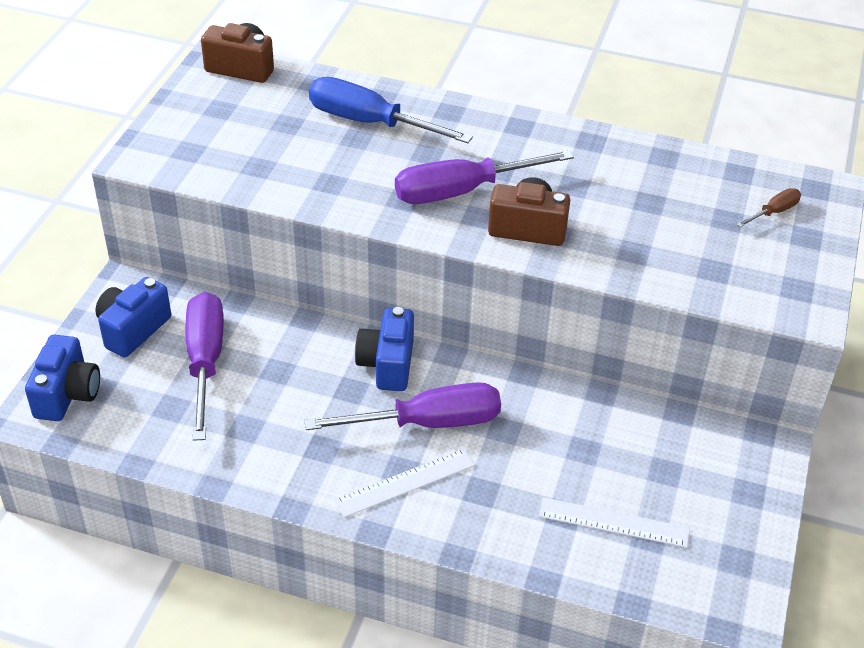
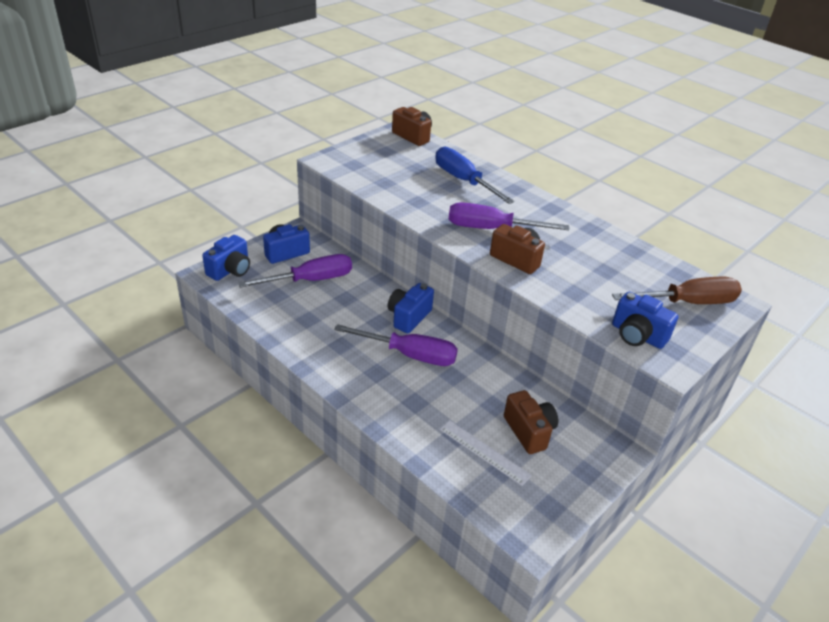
camera: 25 degrees right, 5 degrees down
(205, 361) = (311, 280): purple screwdriver -> purple screwdriver turned 45 degrees clockwise
(405, 482) = (374, 380): white ruler -> none
(649, 468) = (529, 431): none -> brown camera
(745, 285) = (637, 335): none -> blue camera
(773, 212) = (688, 302): brown screwdriver -> brown screwdriver, size x2.20

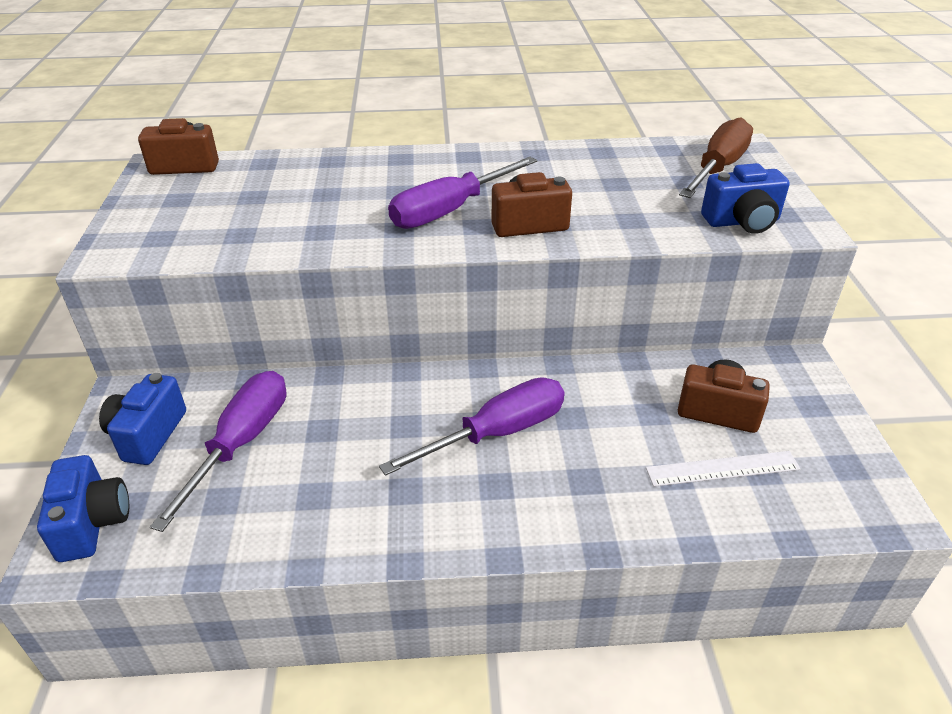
camera: 45 degrees left, 0 degrees up
(408, 317) = (429, 392): blue camera -> none
(463, 181) = (332, 180): blue screwdriver -> none

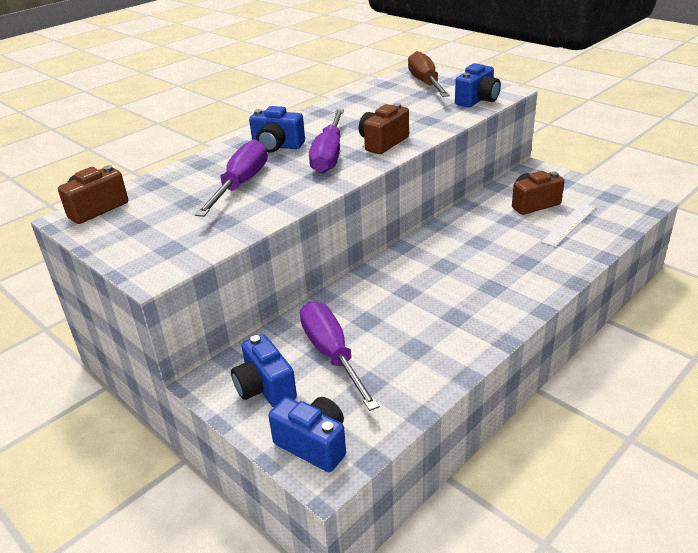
camera: 40 degrees left, 5 degrees down
(423, 174) = (277, 146): none -> blue camera
(497, 433) = (457, 268): purple screwdriver -> purple screwdriver (241, 184)

